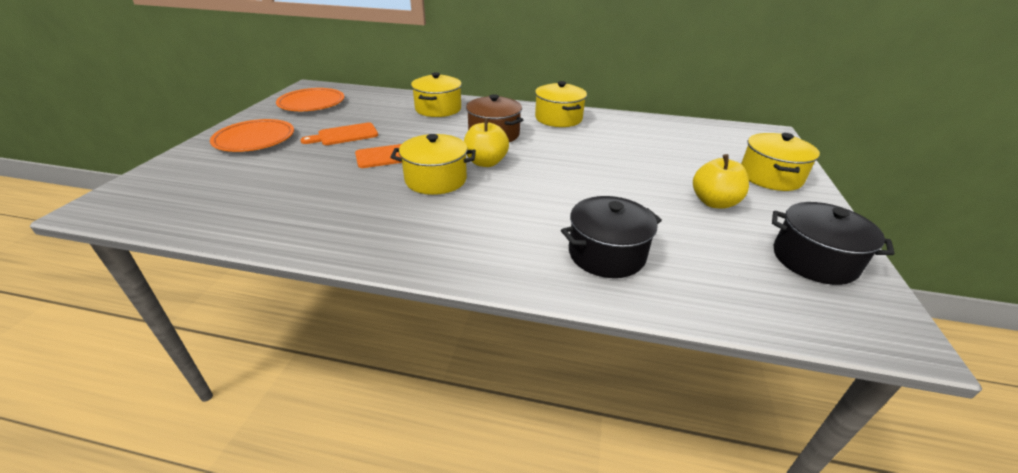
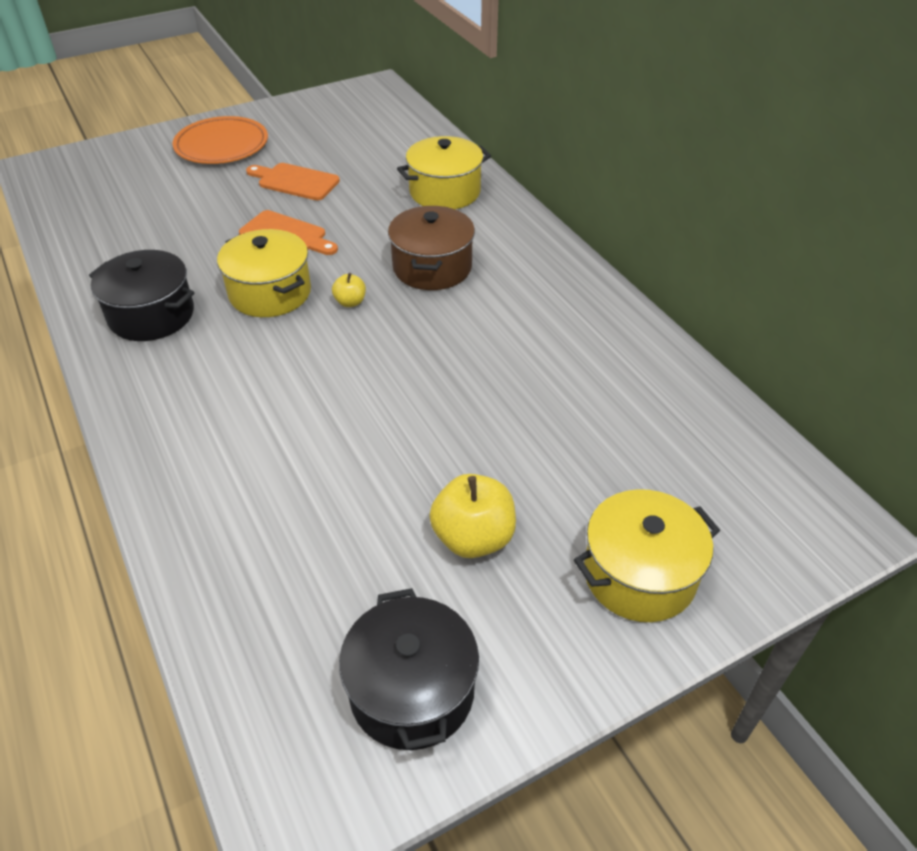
camera: 50 degrees right, 10 degrees up
(312, 103) = (339, 116): orange plate -> none
(486, 162) = (350, 302): yellow apple -> yellow apple, size x0.52
(558, 118) = (556, 289): yellow pot -> none
(606, 254) = (243, 489): black pot -> black pot (151, 315)

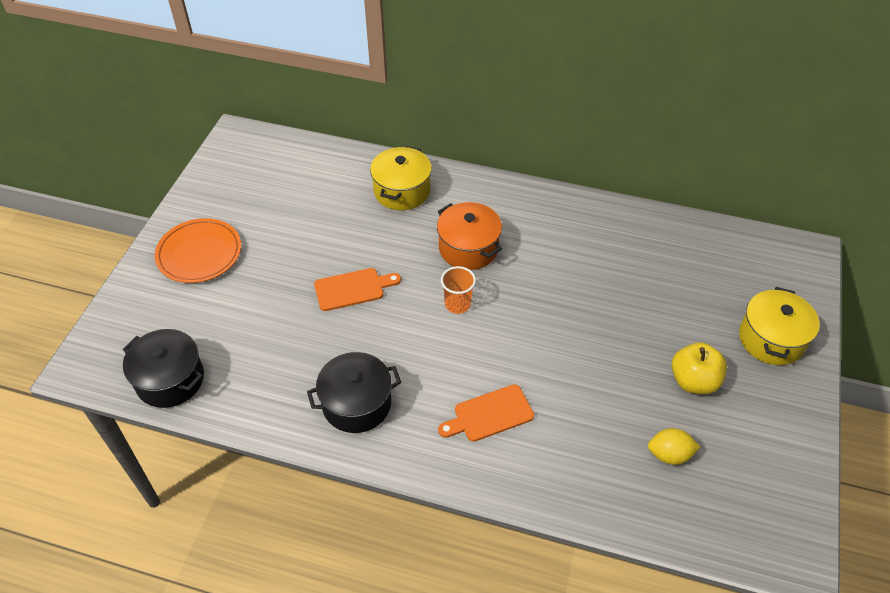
camera: 45 degrees left, 5 degrees up
(270, 293) = (404, 334): yellow pot -> none
(295, 181) = (297, 247): orange cutting board -> orange cutting board (489, 414)
(333, 580) = (669, 455): none -> yellow lemon
(350, 302) = (457, 304): yellow apple -> orange cup
(411, 691) = (763, 469): black pot -> black pot (170, 380)
(432, 267) = (468, 248): brown pot -> orange pot

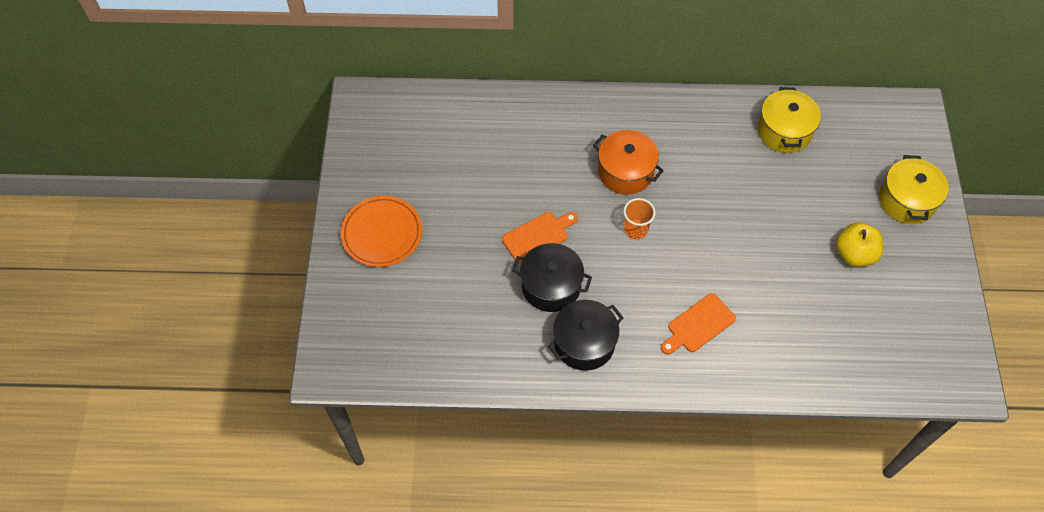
camera: 15 degrees left, 10 degrees up
(170, 380) = (412, 361): black pot -> black pot (551, 286)
(402, 191) = (543, 126): yellow pot -> yellow pot (784, 131)
(669, 455) = (852, 324): yellow lemon -> none

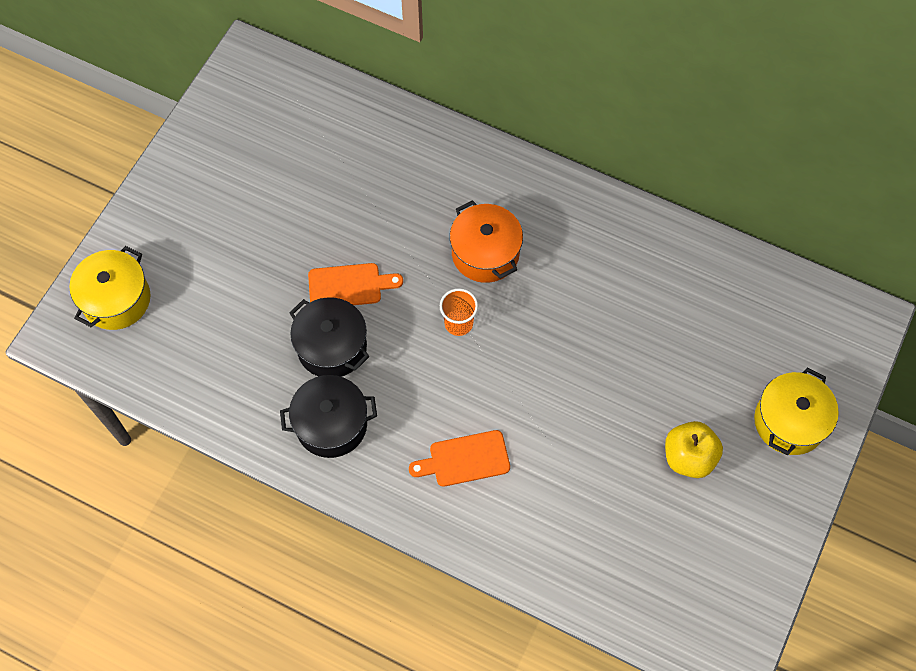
camera: 25 degrees right, 5 degrees up
(382, 233) = (190, 214): orange plate -> none
(784, 131) = (693, 280): yellow pot -> yellow pot (116, 299)

